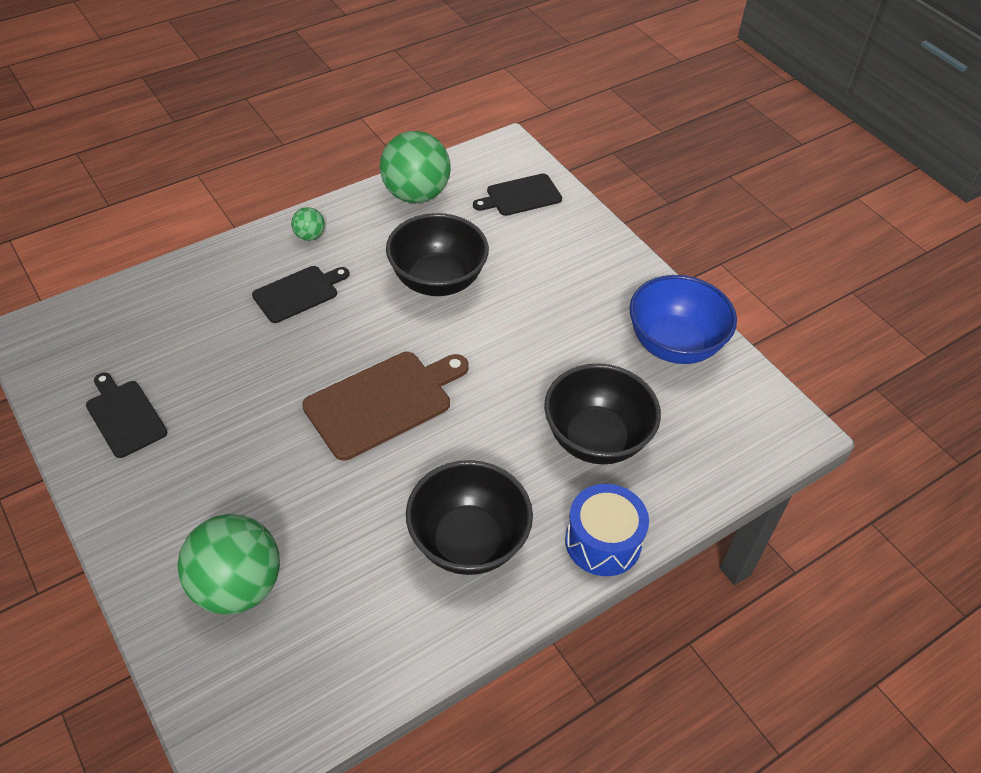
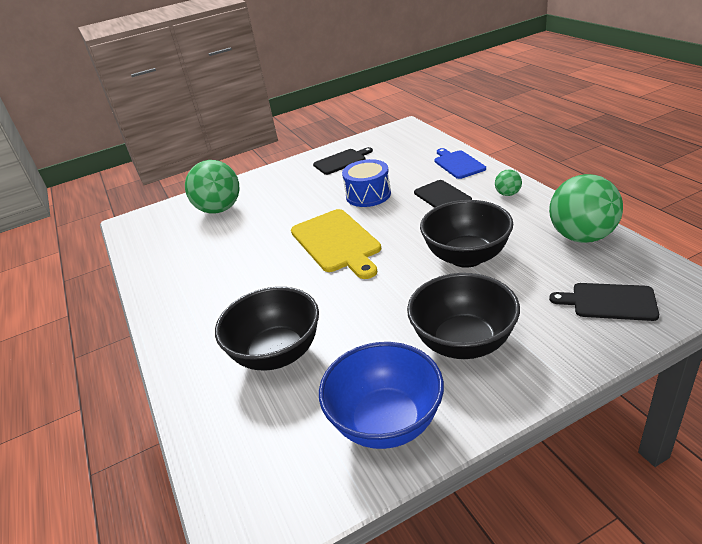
camera: 105 degrees right, 15 degrees down
(205, 274) = (458, 164): none -> blue cutting board
(383, 402) = (337, 242): brown cutting board -> yellow cutting board
(468, 541) = (210, 287): black bowl -> black bowl (463, 342)
(520, 196) = (609, 302): black cutting board -> black cutting board turned 60 degrees counterclockwise
(603, 541) = (179, 355): blue drum -> blue drum (368, 195)

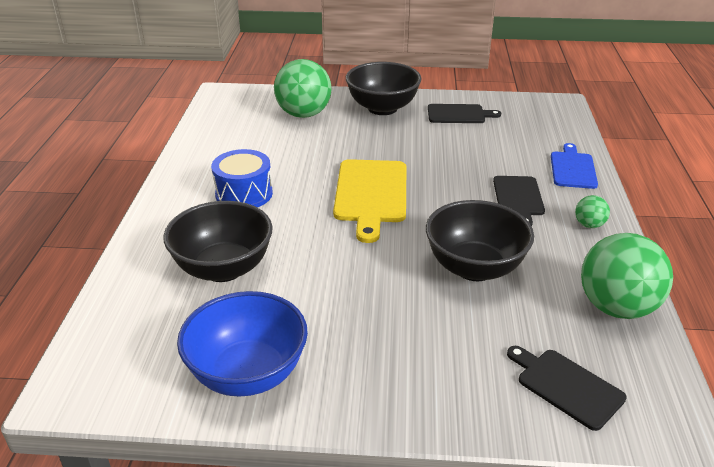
camera: 25 degrees right, 0 degrees up
(368, 195) = (448, 161): blue drum -> blue drum (244, 194)
(463, 342) = (383, 345): black bowl -> black bowl (382, 108)

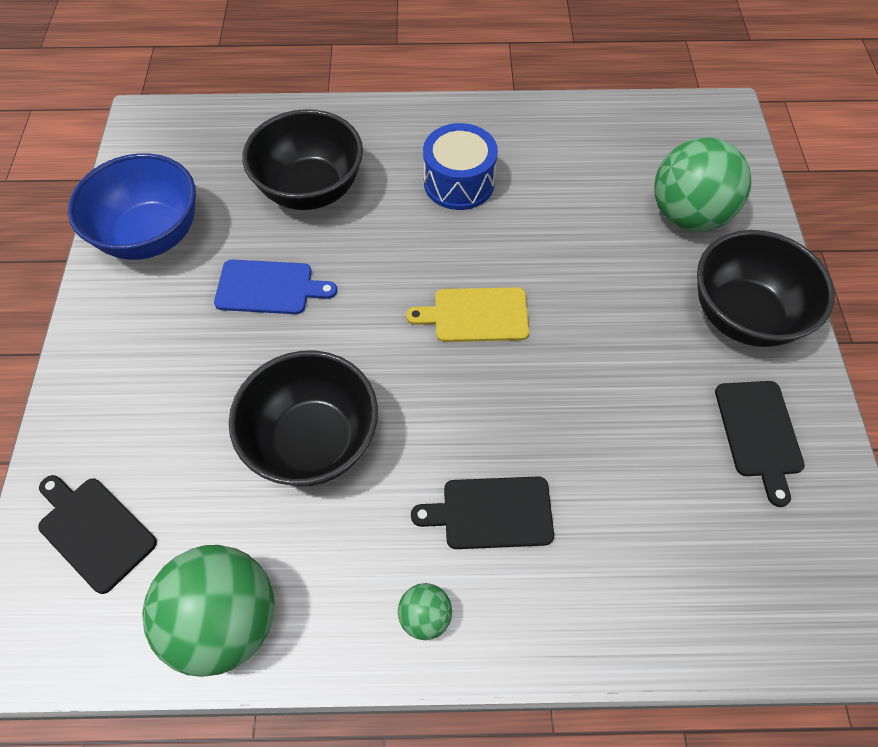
camera: 85 degrees right, 25 degrees up
(371, 194) = (475, 315): yellow cutting board -> yellow cutting board, size x0.62
(566, 386) = (94, 530): black cutting board -> black cutting board turned 90 degrees counterclockwise
(573, 168) = (602, 617): blue cutting board -> blue cutting board (269, 288)

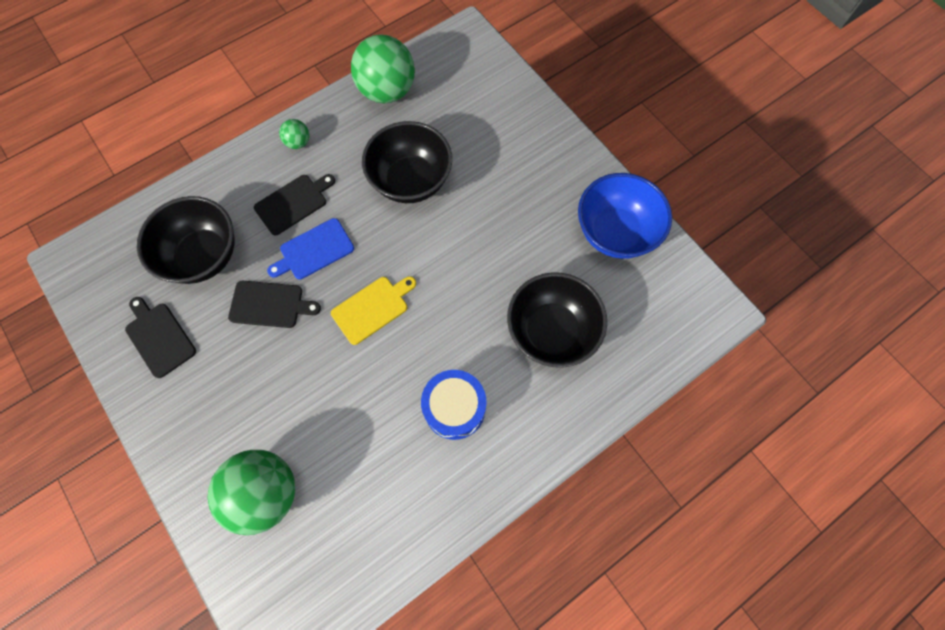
camera: 145 degrees right, 10 degrees up
(94, 530) = (478, 86): black cutting board -> black cutting board (270, 305)
(269, 288) = (511, 246): blue cutting board -> blue cutting board (314, 250)
(743, 315) = (194, 421): black bowl -> black bowl (204, 256)

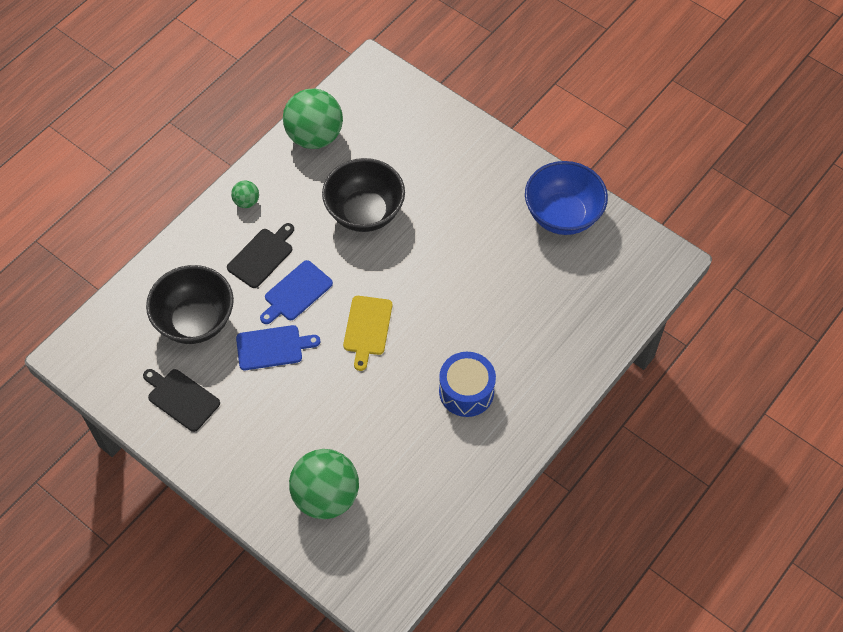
camera: 15 degrees left, 10 degrees down
(270, 305) = (273, 347): black cutting board -> blue cutting board
(373, 308) = (367, 328): yellow cutting board -> yellow cutting board turned 150 degrees clockwise
(551, 331) = (530, 310): black bowl -> none

